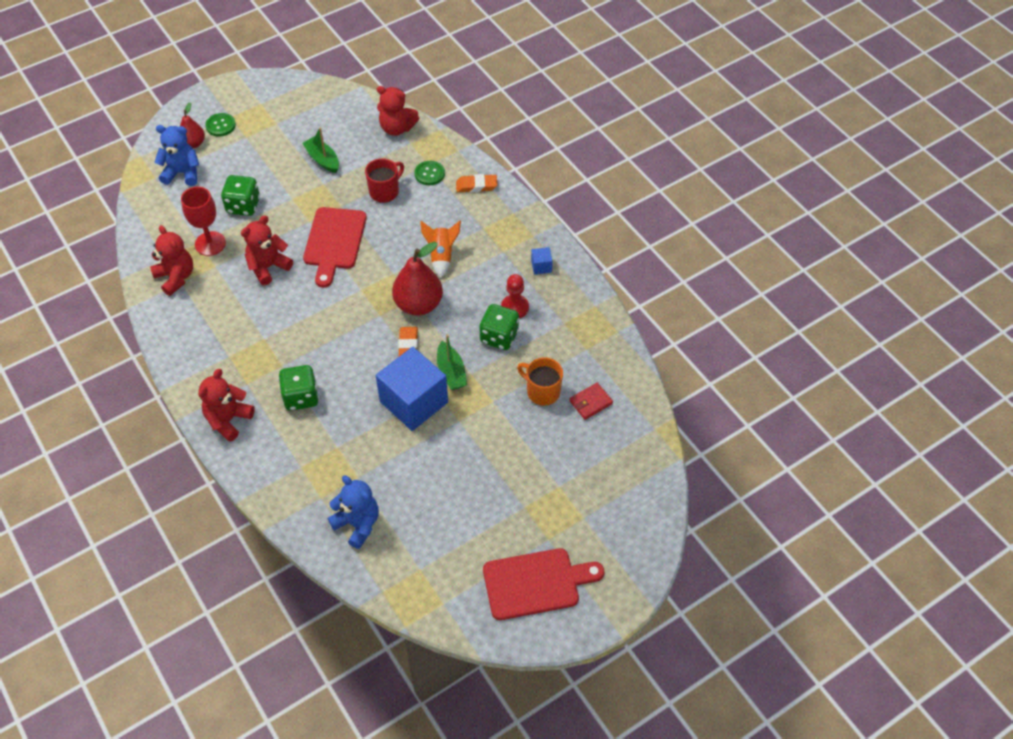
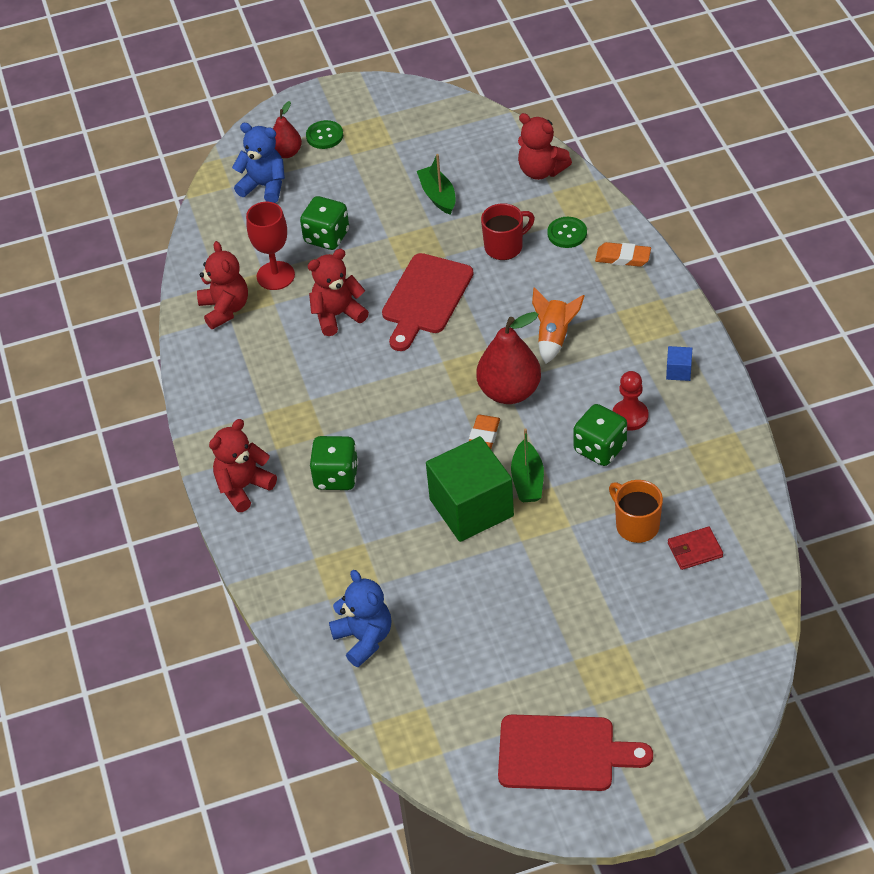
camera: 20 degrees right, 5 degrees down
(414, 402) = (471, 508): blue cube -> green cube

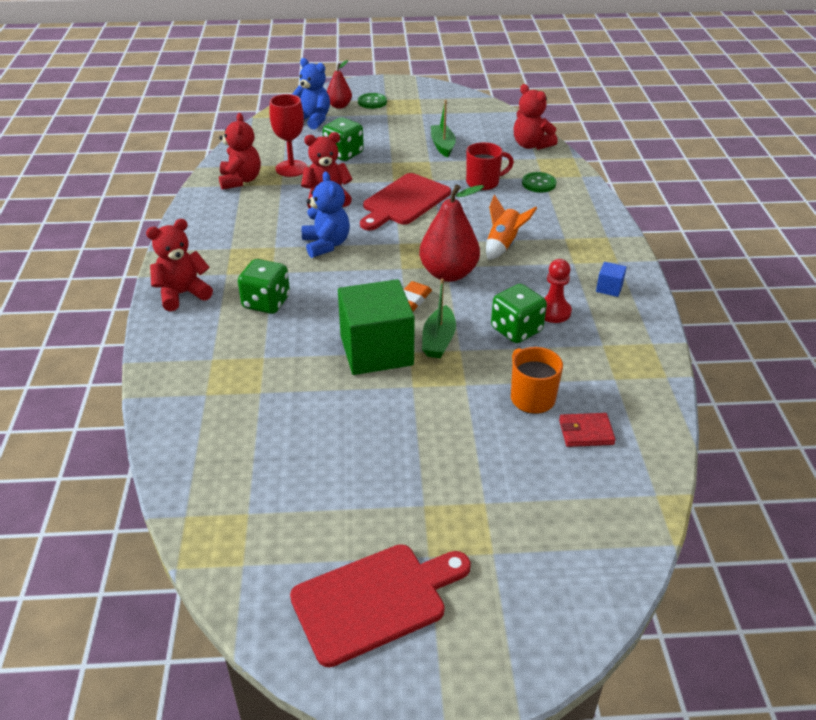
camera: 10 degrees right, 10 degrees down
(364, 638) = (220, 435): blue teddy bear -> blue teddy bear (326, 245)
(563, 753) = (375, 600): red cutting board -> red cutting board turned 45 degrees counterclockwise
(623, 258) = (581, 206): orange eraser -> none

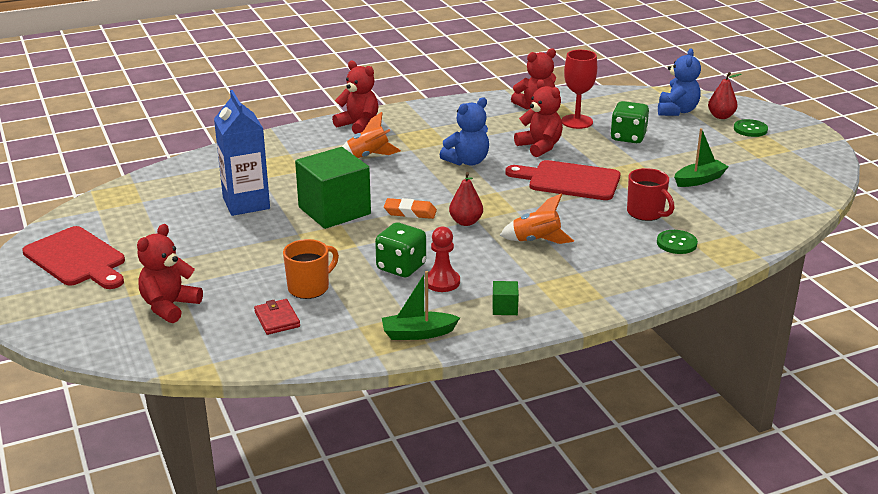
camera: 70 degrees right, 10 degrees down
(266, 303) = (368, 156): green dice -> orange rocket
(317, 415) = (246, 203): none -> blue carton
(438, 340) = (364, 234): green boat -> green boat (418, 333)
(448, 273) = (465, 222): red pear -> red pear, size x0.58
(531, 145) = (759, 227): red teddy bear -> red teddy bear (169, 306)
(609, 288) = (504, 308): blue cube -> green cube

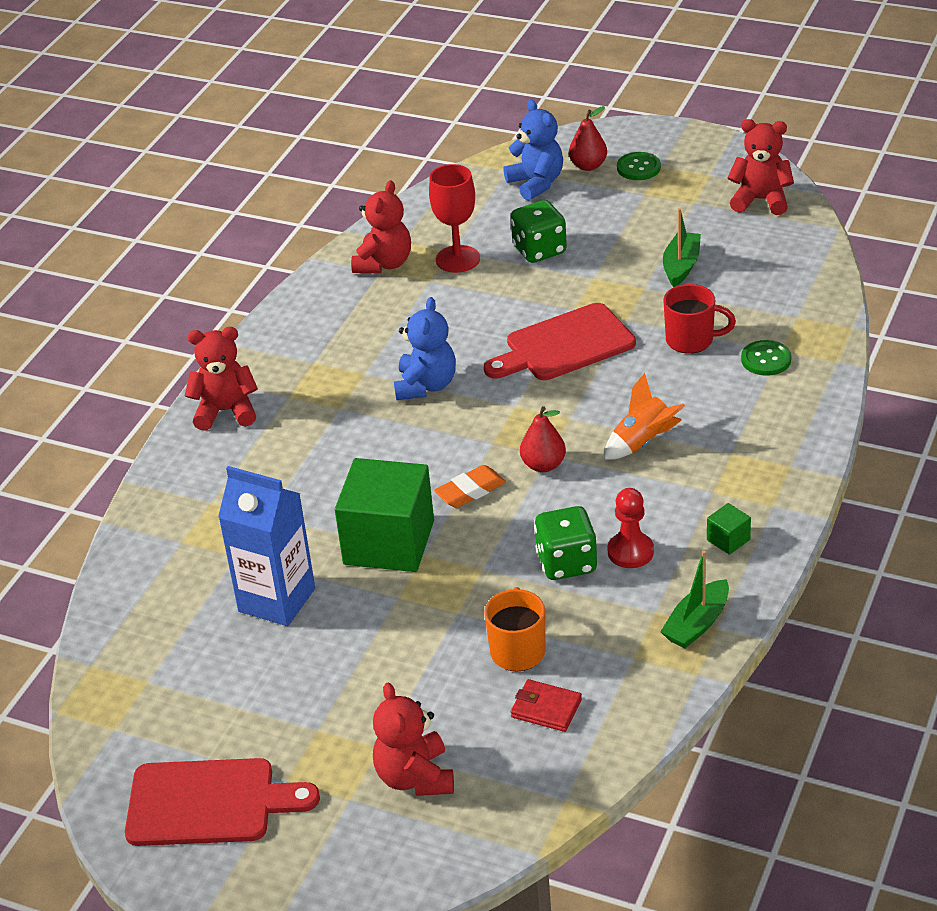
camera: 40 degrees left, 10 degrees up
(368, 156) = (308, 447): orange rocket -> none
(540, 147) = (470, 318): red teddy bear -> red teddy bear (760, 200)

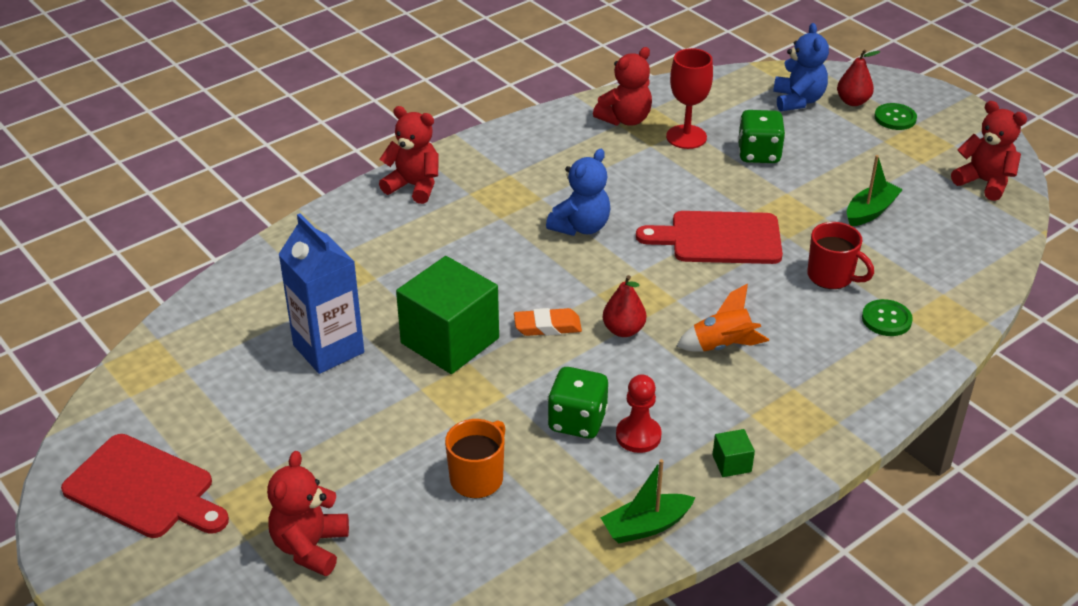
camera: 25 degrees right, 0 degrees up
(546, 708) = (460, 539): red wallet -> none

